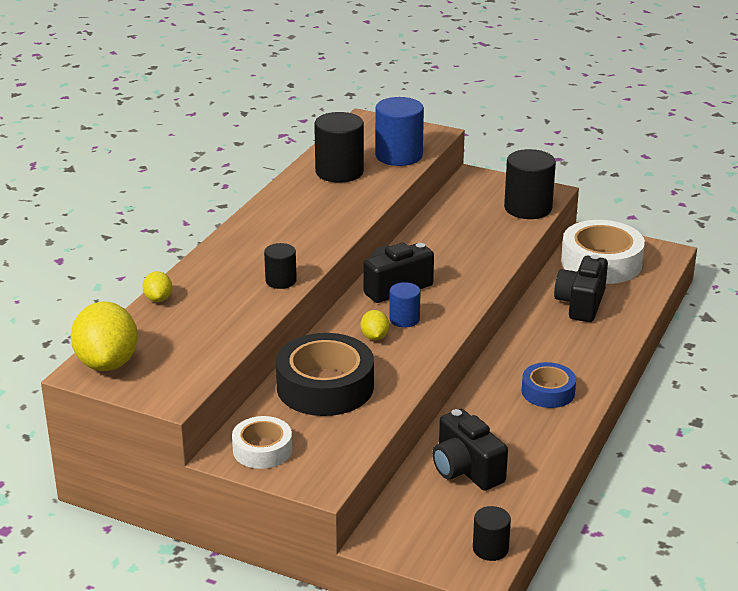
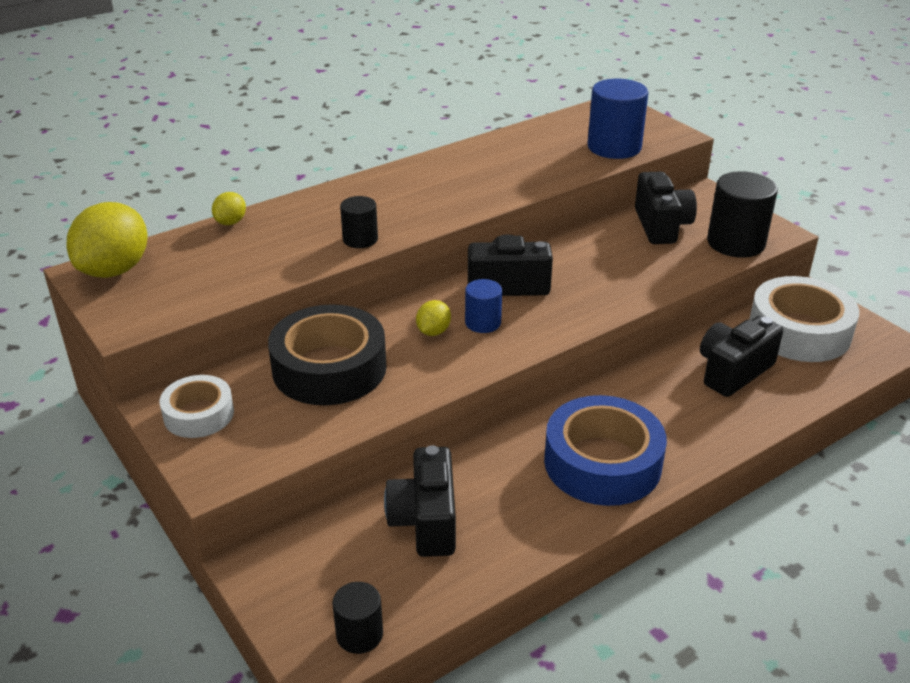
camera: 30 degrees right, 5 degrees up
(339, 172) = (536, 148): black cylinder -> none
(464, 210) = (661, 226): none -> black camera
(548, 392) = (602, 463): blue tape -> blue tape, size x1.74

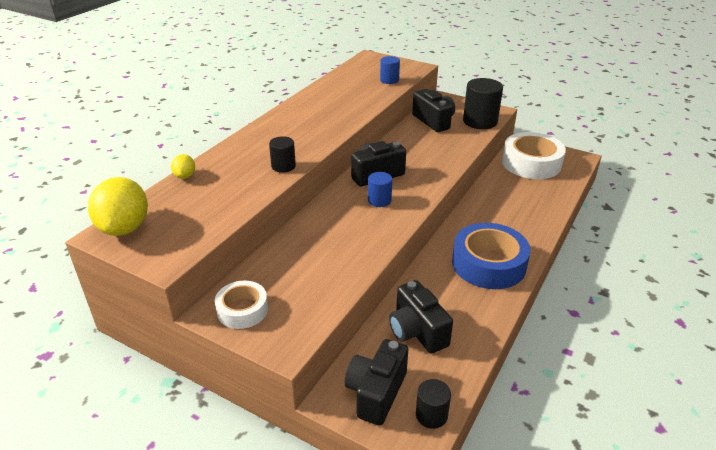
camera: 25 degrees left, 0 degrees up
(329, 368) = (307, 254): black tape -> none
(433, 331) = (354, 214): yellow lemon -> none
(614, 147) = (389, 80): blue cylinder -> blue cylinder, size x0.56
(733, 371) = (516, 193): black camera -> black camera (376, 392)

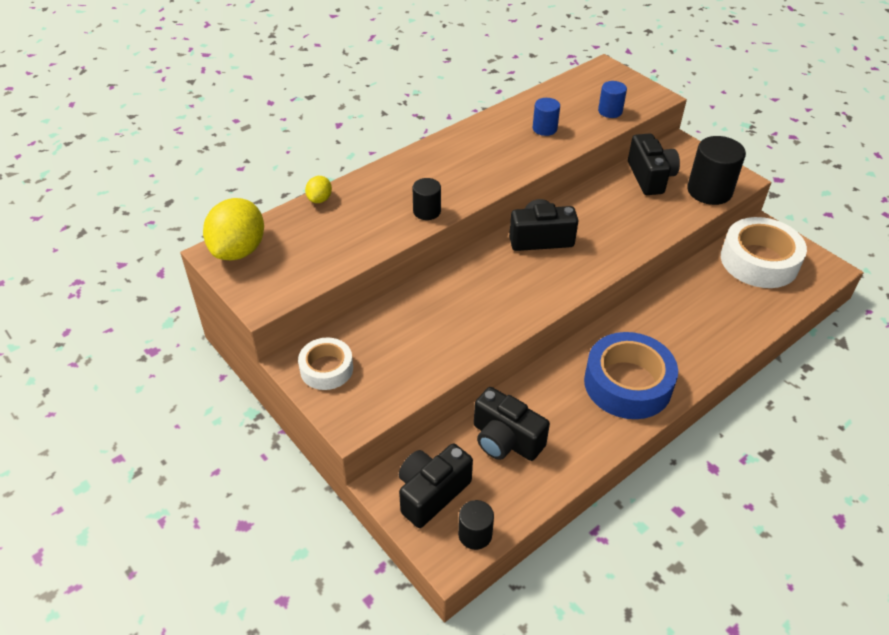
camera: 20 degrees right, 10 degrees up
(379, 200) = (527, 275): blue cylinder -> blue cylinder (544, 129)
(417, 331) = (505, 440): black camera -> black camera turned 45 degrees counterclockwise

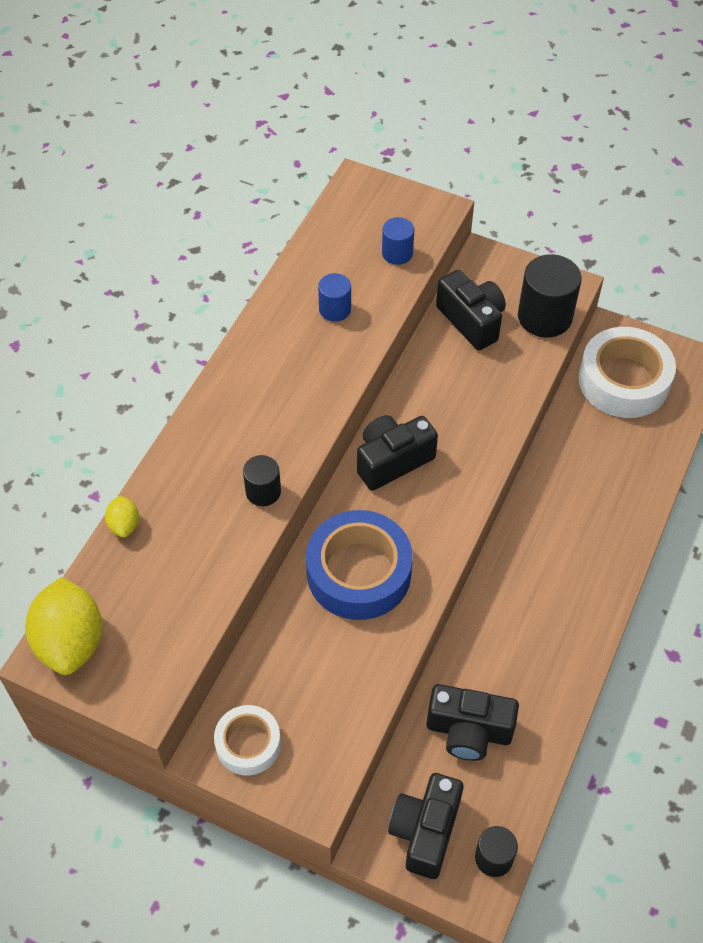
camera: 25 degrees left, 10 degrees up
(627, 383) = (559, 603): blue tape -> blue tape (359, 572)

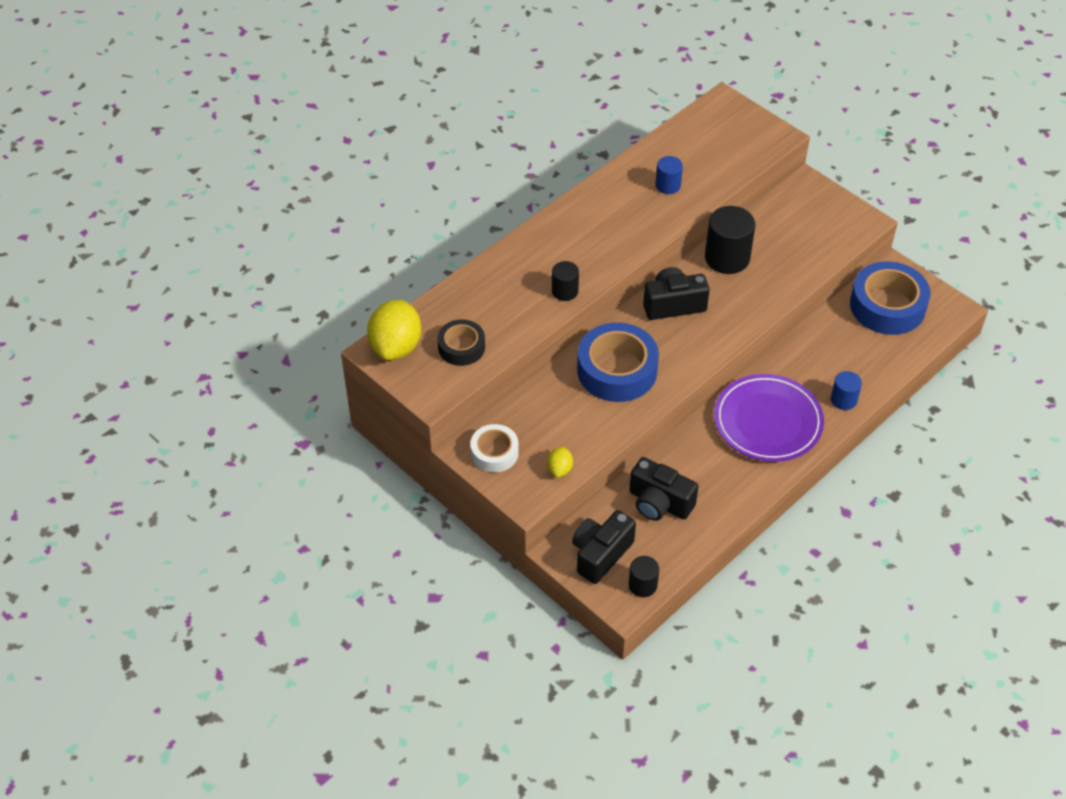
camera: 20 degrees right, 5 degrees down
(124, 525) = (459, 285): yellow lemon -> yellow lemon (559, 469)
(159, 615) = (461, 347): none -> black tape
(397, 253) = (732, 158): blue cylinder -> blue cylinder (843, 400)
(471, 321) = (776, 226): black camera -> none
(544, 317) = (836, 238): black cylinder -> black cylinder (727, 258)
(552, 575) = (767, 422): none -> purple plate
(623, 381) = (887, 306): white tape -> blue tape

